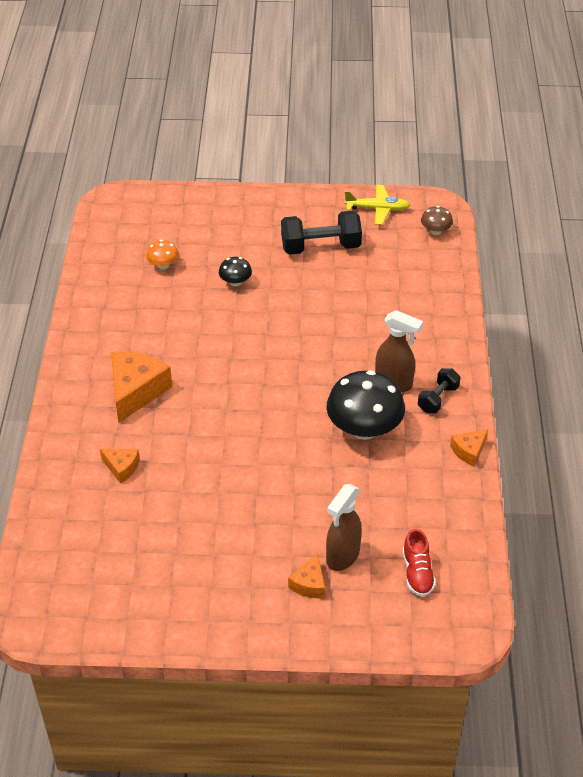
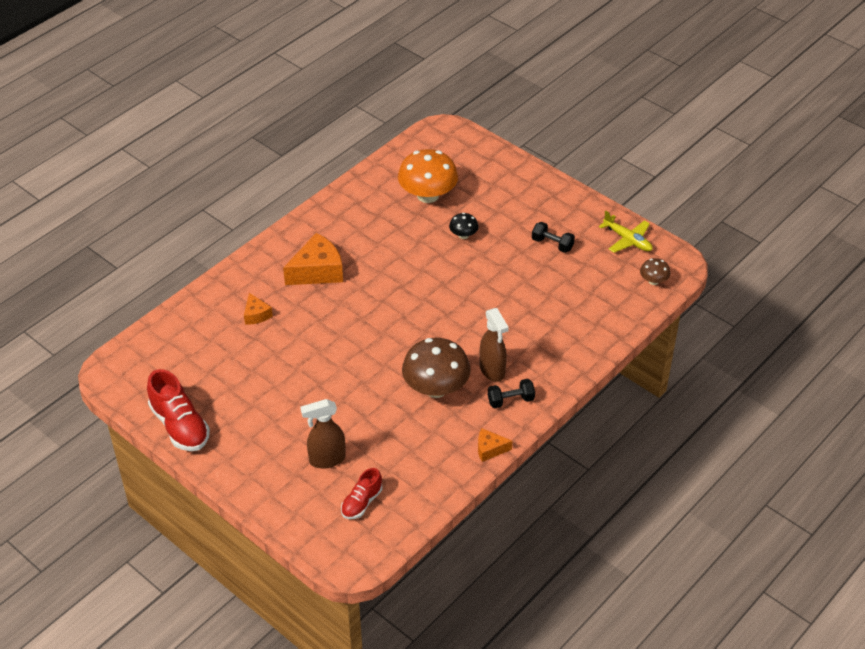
camera: 40 degrees right, 0 degrees up
(163, 265) = (428, 195): orange mushroom -> orange mushroom, size x2.10
(166, 622) = (180, 426): none -> red shoe
(309, 584) = (287, 462): orange cheese -> none
(320, 247) = (552, 244): black dumbbell -> black dumbbell, size x0.58
(364, 428) = (436, 388): black mushroom -> brown mushroom

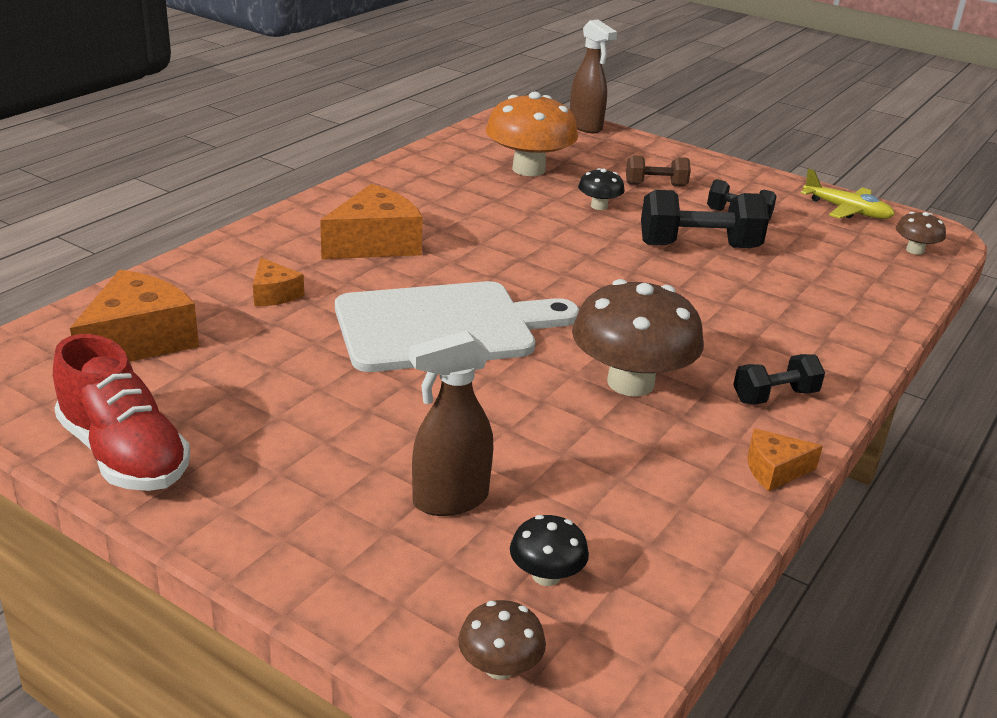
camera: 10 degrees left, 15 degrees down
(185, 349) = (139, 341): none -> orange cheese
(331, 544) = (499, 667): none -> brown mushroom
(345, 343) = (443, 327): none -> white cutting board
(361, 502) = (546, 575): red shoe -> black mushroom
(492, 370) = (721, 357): brown spray bottle -> brown spray bottle (585, 127)
(508, 212) = (655, 185): none -> brown dumbbell
(514, 275) = (698, 246): none -> black dumbbell

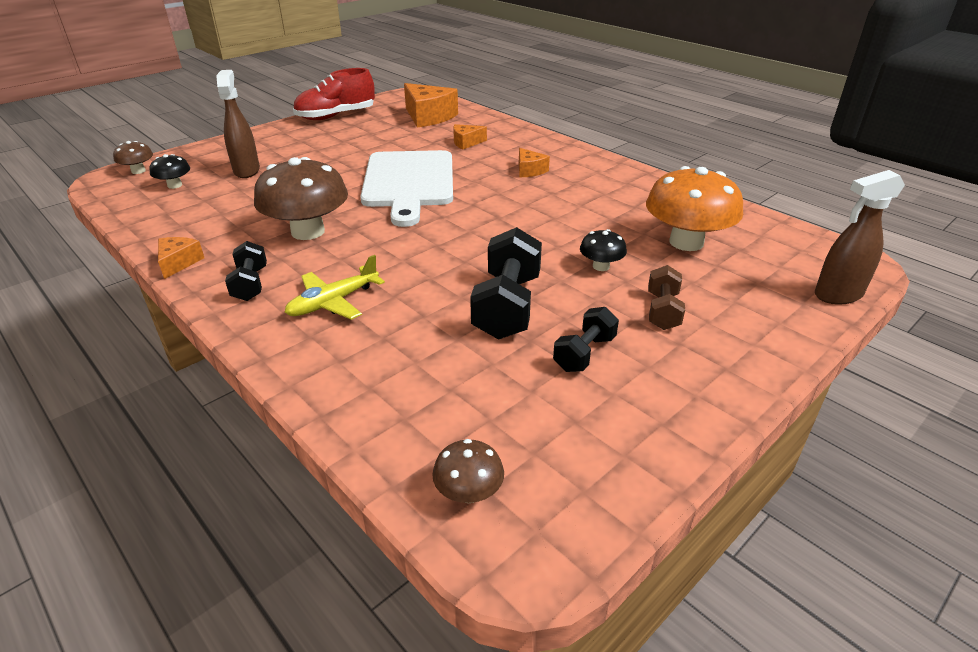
camera: 105 degrees right, 5 degrees up
(375, 243) = (529, 170): orange cheese -> orange cheese, size x0.53
(847, 210) = (603, 465): yellow plane -> yellow plane (333, 302)

